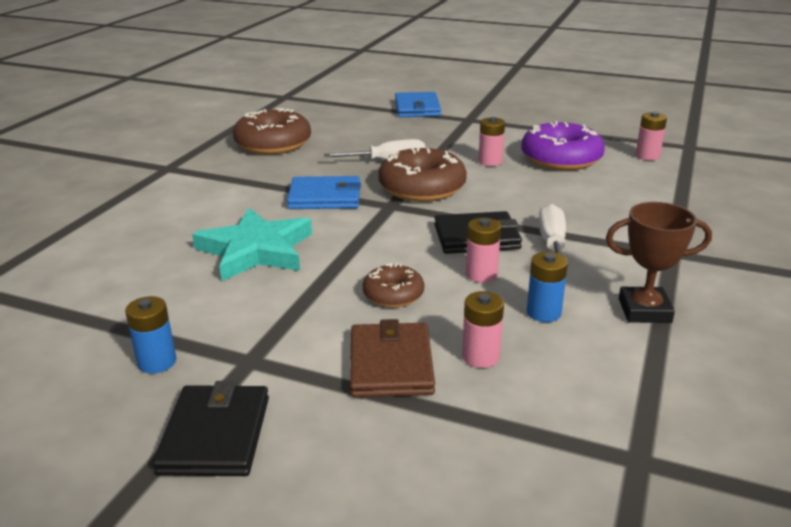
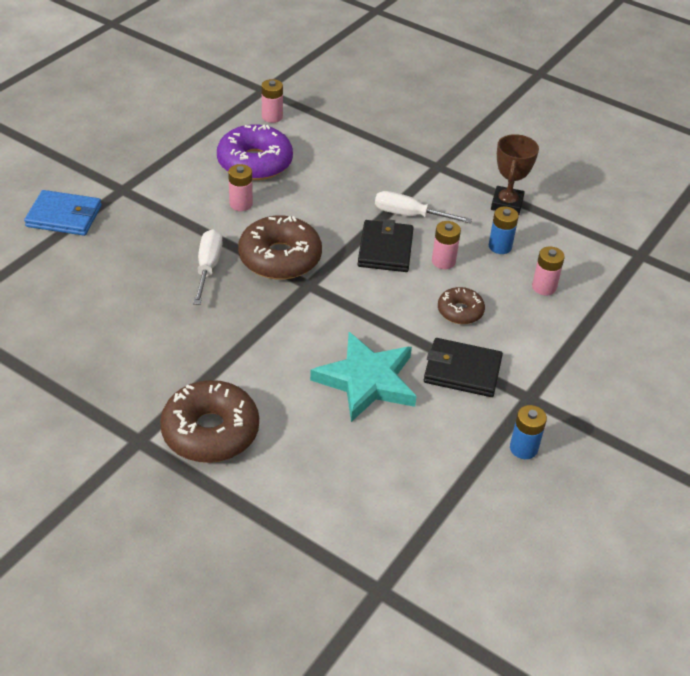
camera: 80 degrees left, 15 degrees up
(215, 434) = (606, 419): black wallet -> black wallet (462, 370)
(273, 144) = (111, 345): brown donut -> brown donut (210, 431)
(325, 197) = (274, 323): blue wallet -> none
(391, 364) = (545, 329): brown wallet -> none

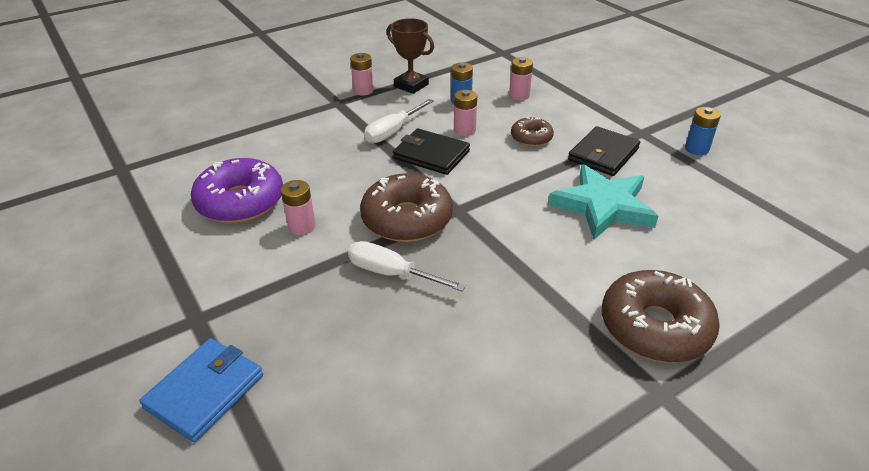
camera: 65 degrees left, 5 degrees down
(272, 117) = (174, 173): pink battery -> pink battery (363, 91)

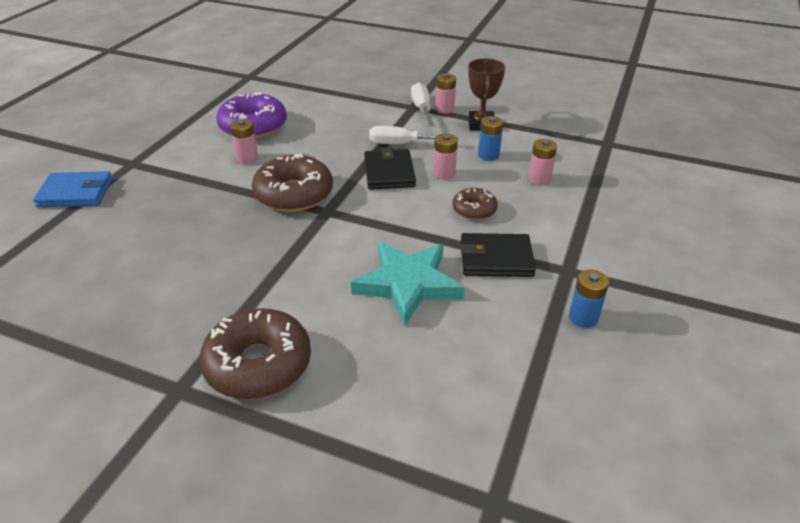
camera: 55 degrees right, 0 degrees up
(392, 274) = (226, 213): white screwdriver -> white screwdriver (422, 109)

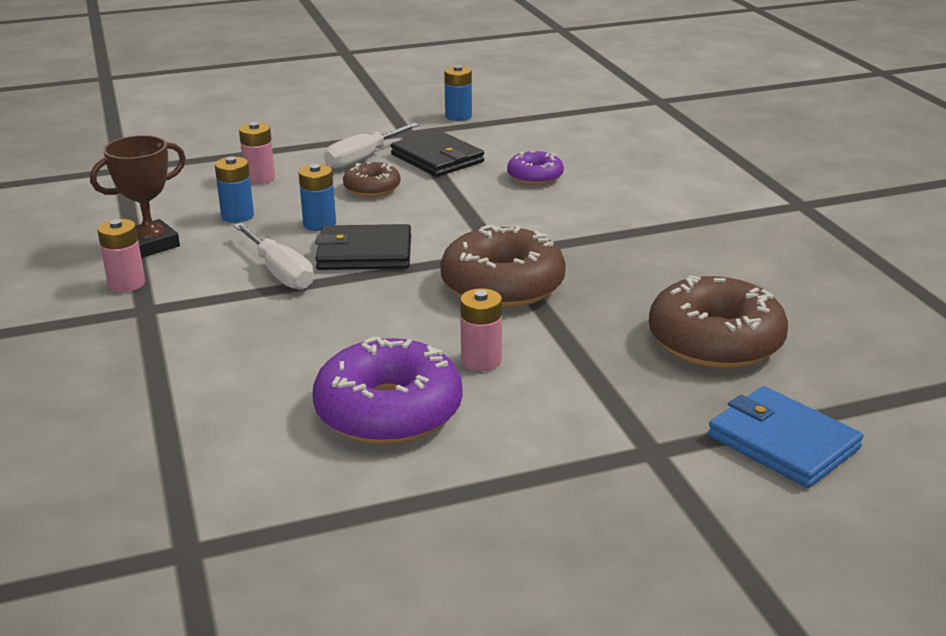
camera: 130 degrees left, 10 degrees down
(258, 364) = (723, 191): brown donut -> brown donut (715, 341)
(389, 172) = (364, 253): black wallet -> black wallet turned 45 degrees clockwise
(408, 284) = (535, 177): turquoise star -> purple donut
(422, 109) = (146, 299): white screwdriver -> white screwdriver (363, 158)
(444, 173) = (319, 224): pink battery -> blue battery

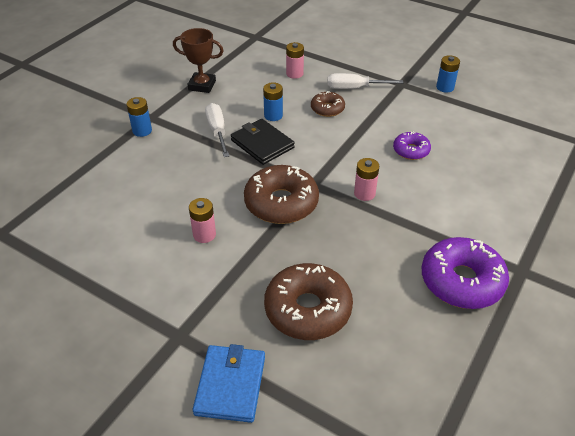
camera: 50 degrees right, 15 degrees up
(126, 284) = (165, 100): pink battery -> pink battery (364, 193)
(237, 216) = (253, 90): blue battery -> blue battery (142, 131)
(280, 272) = (217, 131): white screwdriver -> white screwdriver turned 150 degrees clockwise
(389, 411) = (136, 230): purple donut -> purple donut (461, 281)
(437, 158) = (386, 109): black wallet -> none

